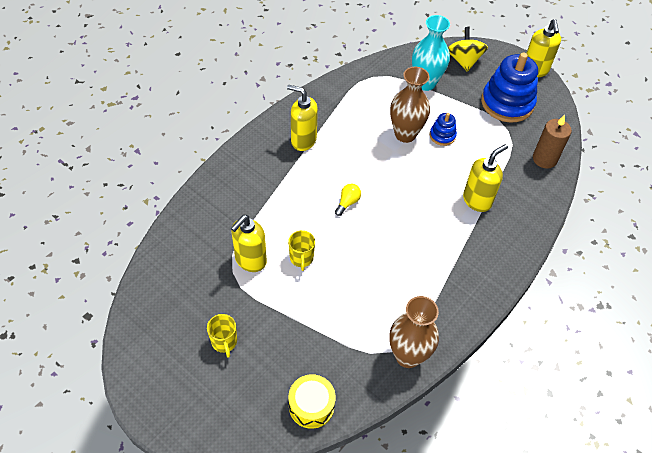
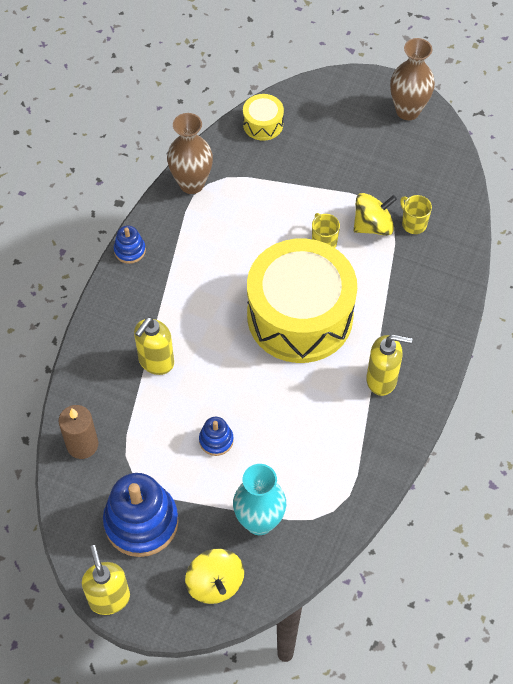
camera: 165 degrees right, 5 degrees up
(224, 342) = (359, 150): yellow mug -> yellow mug (413, 223)
(250, 260) = (373, 226): yellow soap dispenser -> yellow spinning top
(347, 202) = (300, 316): yellow light bulb -> yellow drum
(405, 134) = (263, 428): brown vase -> brown vase (408, 111)
(483, 302) = (130, 250): none -> blue stacking toy

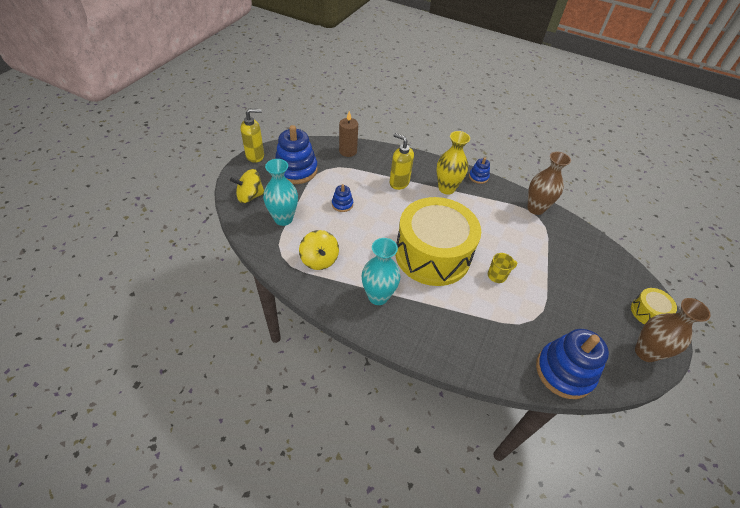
camera: 90 degrees right, 10 degrees down
(162, 295) = (446, 188): none -> yellow vase
(263, 124) = (598, 251): yellow drum -> yellow drum (648, 312)
(373, 226) = (517, 309): yellow spinning top -> yellow spinning top (319, 259)
(382, 380) = (378, 296): yellow soap dispenser -> turquoise vase
(413, 223) = (524, 338): yellow mug -> none
(448, 190) = (564, 371): none -> blue stacking toy

